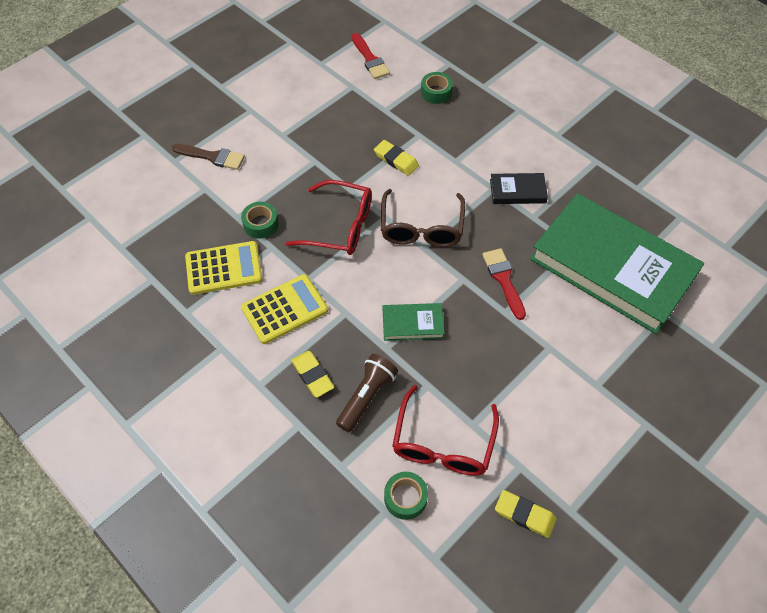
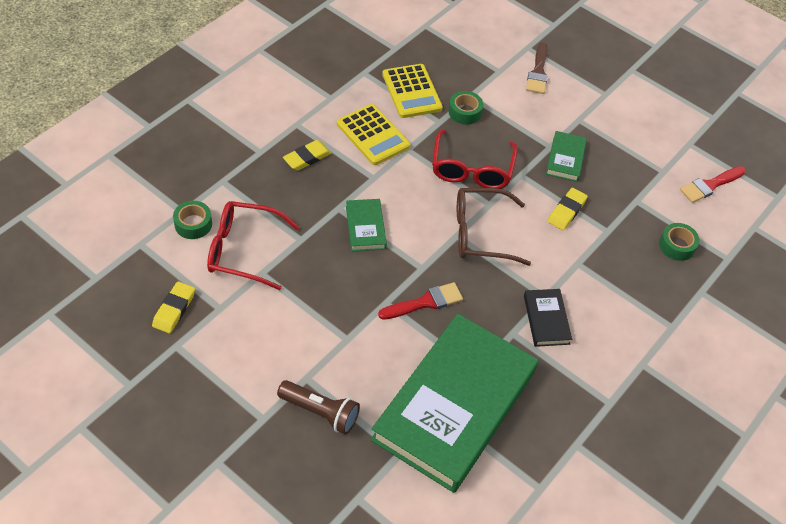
camera: 80 degrees right, 5 degrees down
(332, 152) = (565, 159): none -> green book
(367, 397) = (287, 195): brown flashlight -> brown flashlight (320, 412)

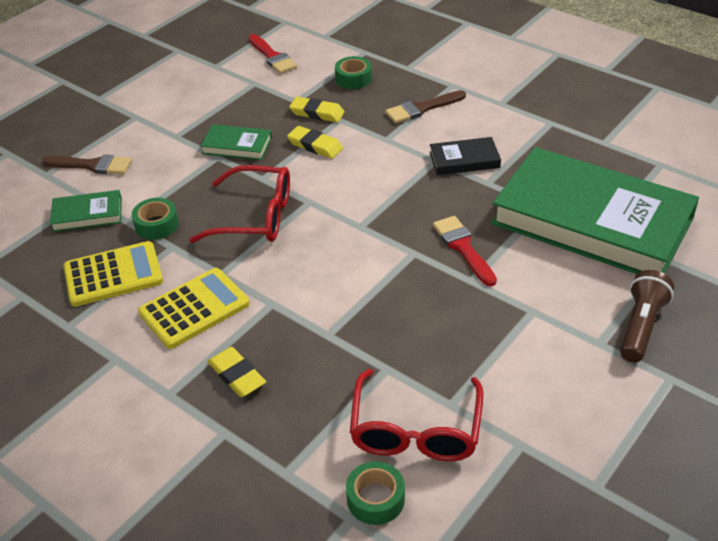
camera: 85 degrees left, 10 degrees down
(174, 309) = (536, 499): yellow eraser -> yellow eraser (317, 113)
(365, 227) = (358, 305): green book -> green book (87, 214)
(480, 233) = (355, 207): brown glasses -> none
(628, 296) = (421, 109): none -> brown brush

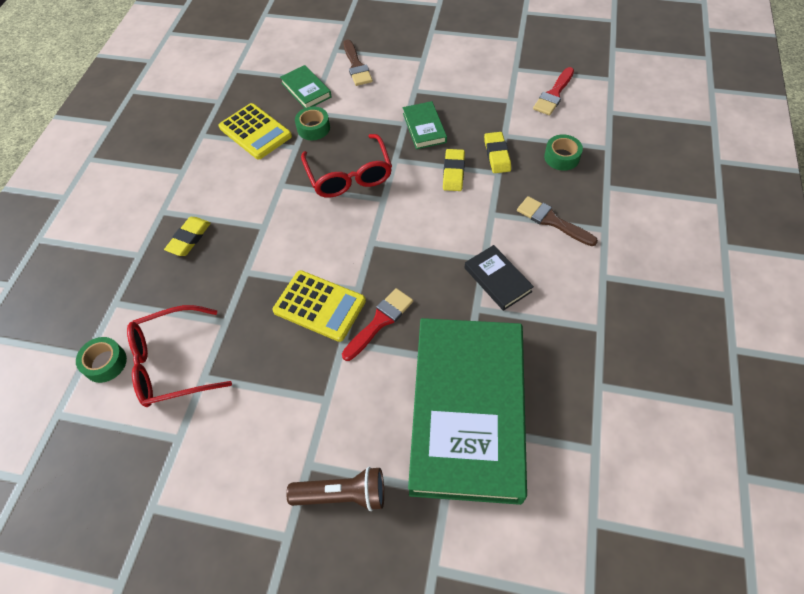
camera: 65 degrees right, 15 degrees up
(194, 308) = (241, 187): yellow calculator -> yellow calculator (319, 306)

